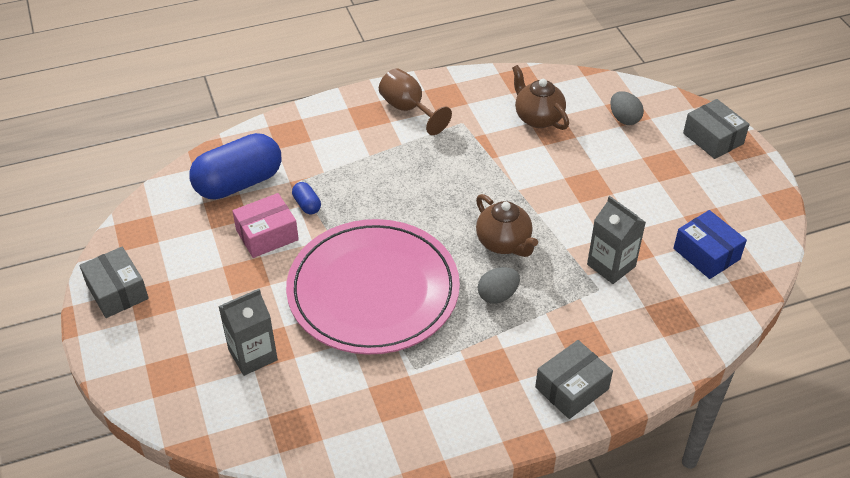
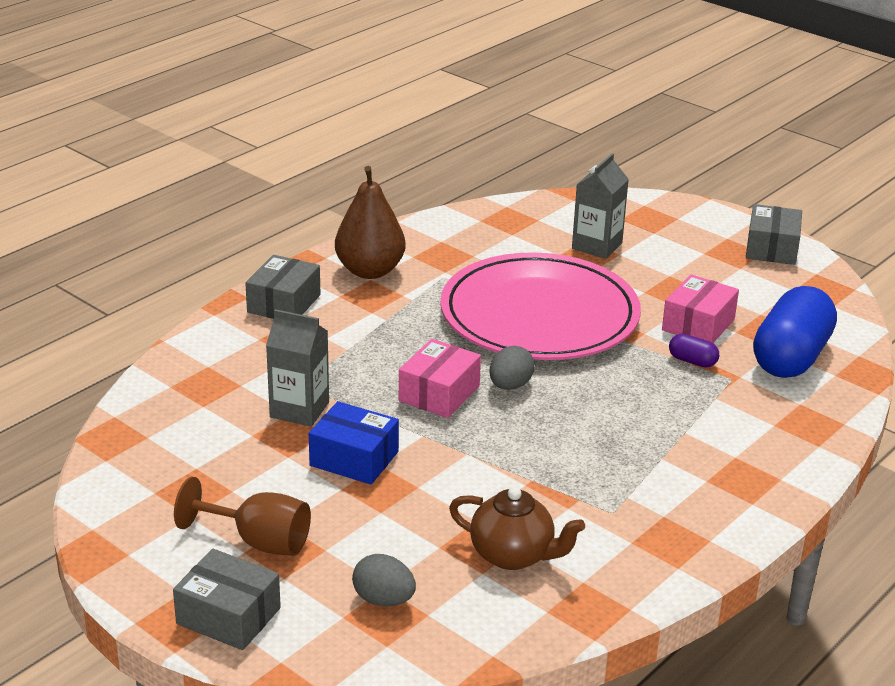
camera: 150 degrees right, 15 degrees down
(117, 291) = (771, 248): grey box -> grey box turned 75 degrees clockwise
(307, 205) = (692, 361): blue capsule -> purple capsule
(408, 109) = (701, 504): brown goblet -> brown goblet (258, 541)
(473, 403) = (370, 271): none -> brown pear
(497, 295) = (409, 347): grey egg -> grey egg (510, 386)
(504, 243) = (439, 393): brown teapot -> pink box
(706, 254) = (186, 456): blue box -> blue box (354, 458)

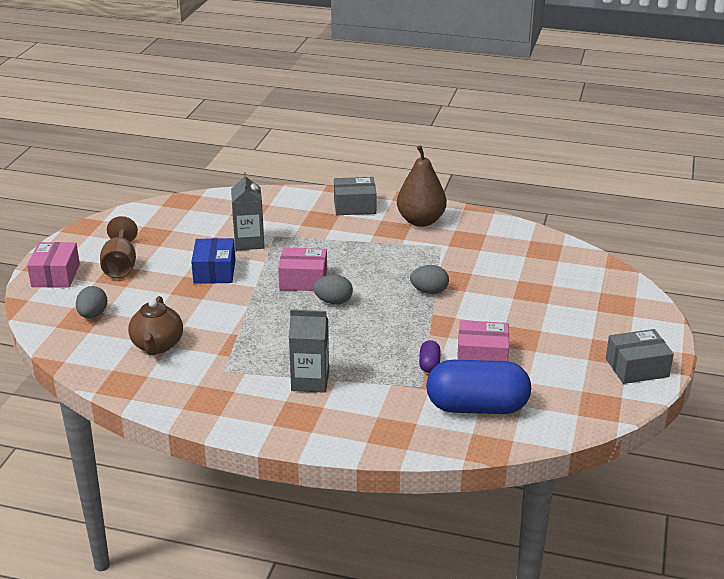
camera: 65 degrees right, 0 degrees up
(228, 616) = (55, 275): grey box -> pink box
(539, 315) = (429, 291): pink plate -> grey egg
(597, 246) = (548, 291): grey carton -> grey carton (310, 381)

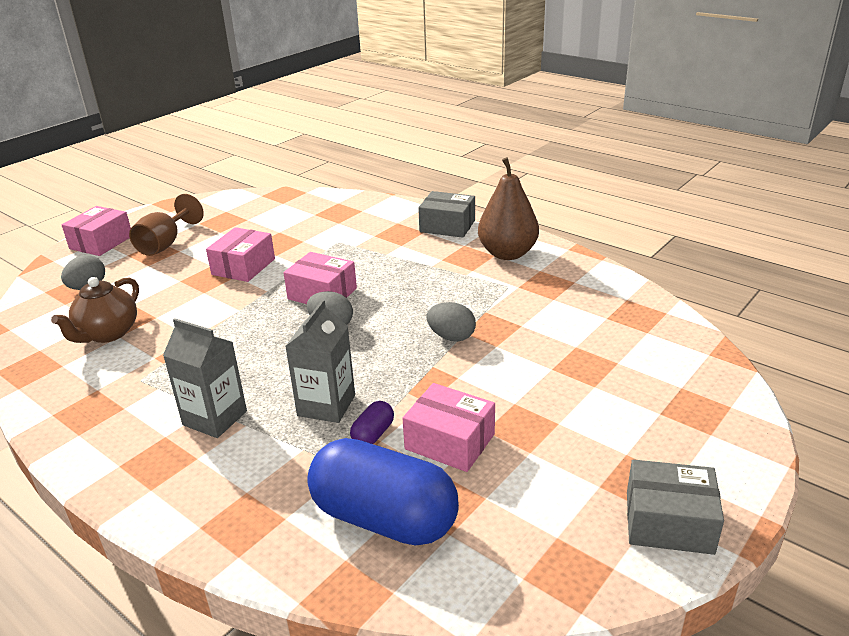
camera: 25 degrees right, 0 degrees up
(214, 271) = (243, 267): blue box -> pink box
(249, 242) = (306, 243): grey carton -> grey carton (326, 405)

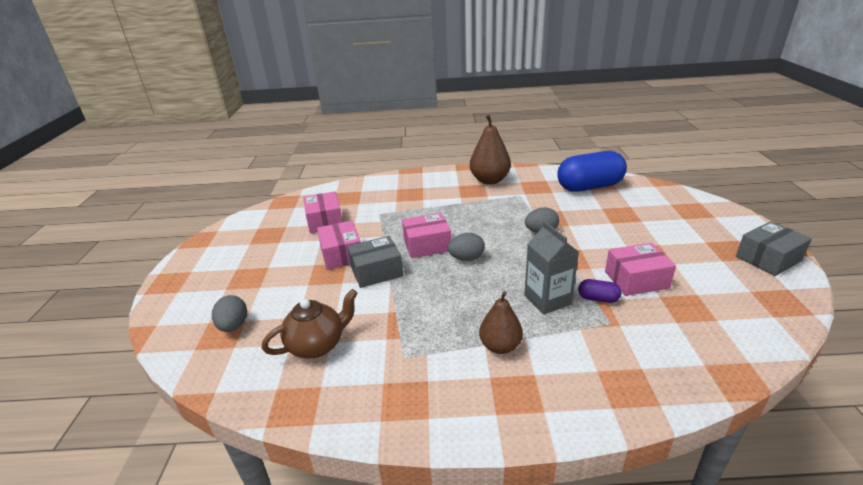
camera: 40 degrees left, 0 degrees up
(101, 242) = (182, 292): pink box -> pink box (325, 221)
(108, 334) = (317, 345): brown teapot -> brown teapot turned 105 degrees counterclockwise
(165, 244) = (247, 268): brown goblet -> none
(215, 418) = (500, 346): grey carton -> brown pear
(373, 434) = (598, 298): purple capsule -> purple capsule turned 60 degrees counterclockwise
(384, 518) = (681, 333): blue capsule -> blue capsule (589, 187)
(447, 226) = (431, 179): grey box -> grey box (376, 271)

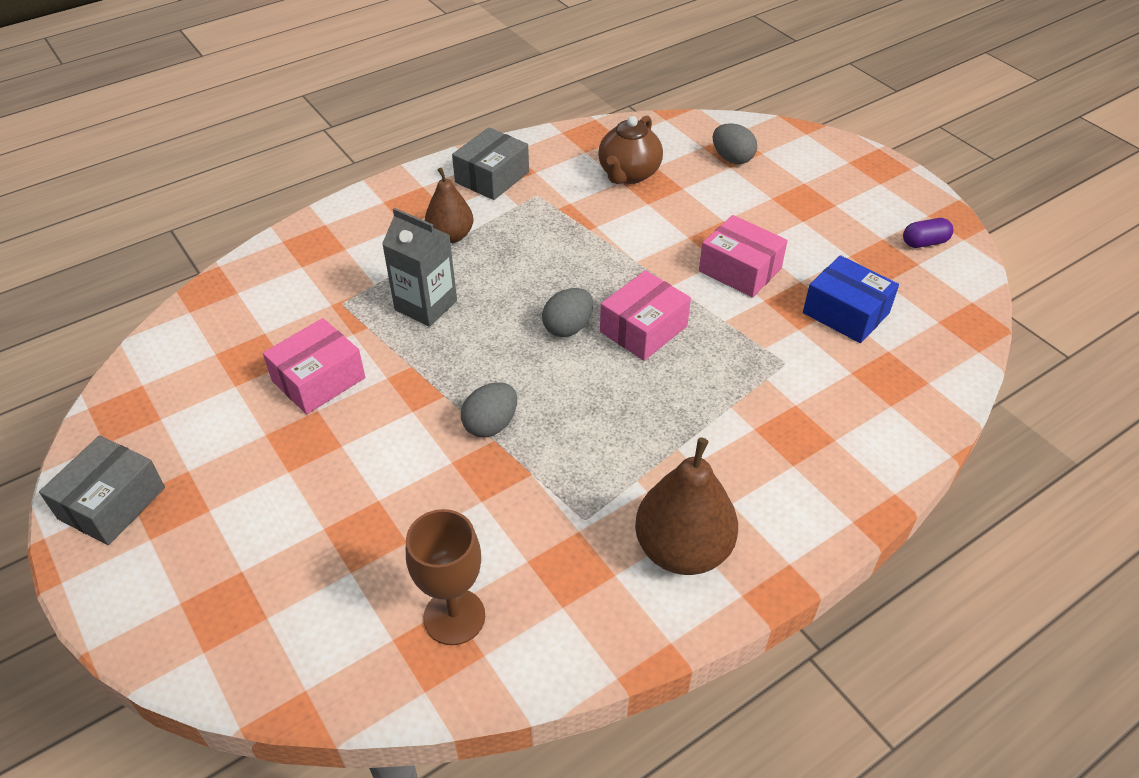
camera: 145 degrees right, 15 degrees up
(325, 221) = (845, 313): pink box -> blue box
(376, 271) = (664, 264): grey box -> grey box (492, 177)
(589, 187) = (454, 617): blue capsule -> brown goblet
(598, 298) = (364, 330): purple capsule -> purple capsule (924, 243)

